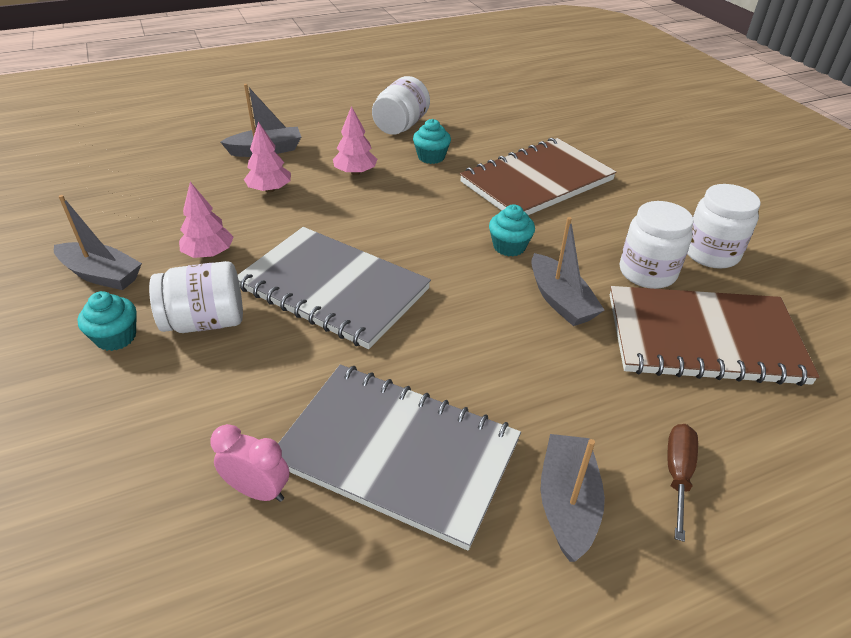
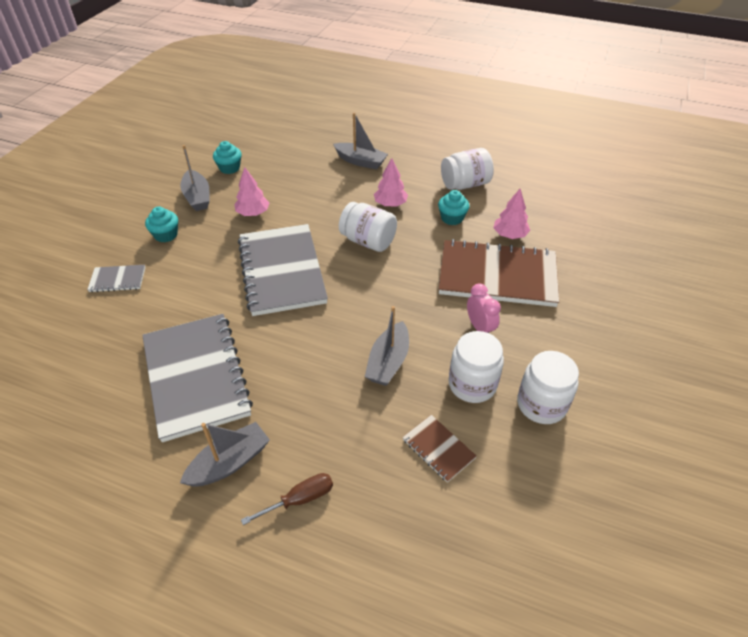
camera: 45 degrees right, 5 degrees up
(116, 428) = (117, 279): none -> grey notebook
(205, 322) = (207, 251): white jar -> white jar (368, 241)
(258, 490) = (128, 348): pink clock -> pink clock (480, 327)
(270, 189) = (329, 190): pink tree -> pink tree (510, 235)
(509, 246) = (410, 308): turquoise cupcake -> turquoise cupcake (229, 168)
(703, 338) = (438, 449): brown notebook -> brown notebook, size x0.44

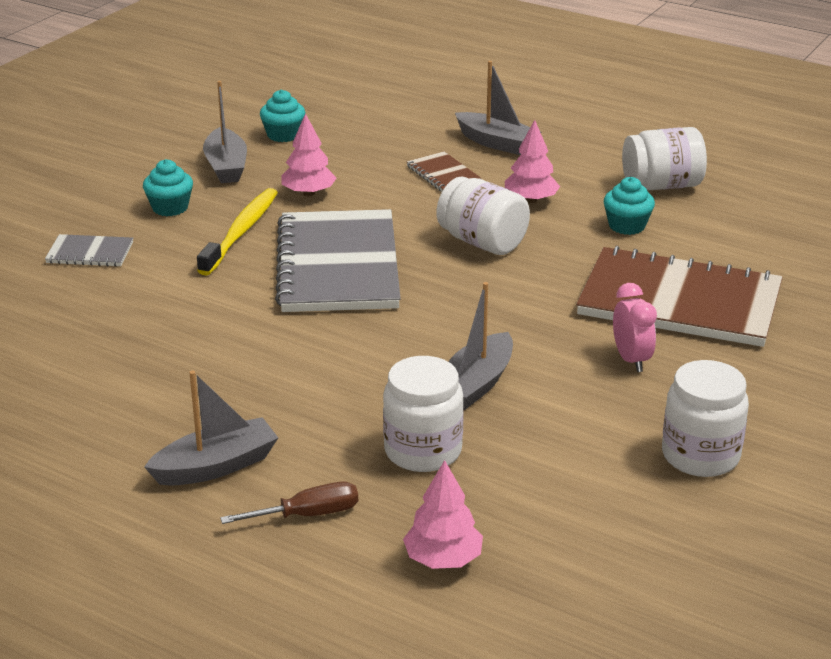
camera: 10 degrees right, 15 degrees down
(196, 377) = (185, 371): grey notebook -> none
(215, 250) = (241, 232): none -> yellow toothbrush
(438, 449) = (525, 486): brown notebook -> brown notebook (443, 174)
(472, 384) = (598, 422): white jar -> white jar (423, 451)
(510, 235) = (716, 255): pink tree -> pink tree (443, 559)

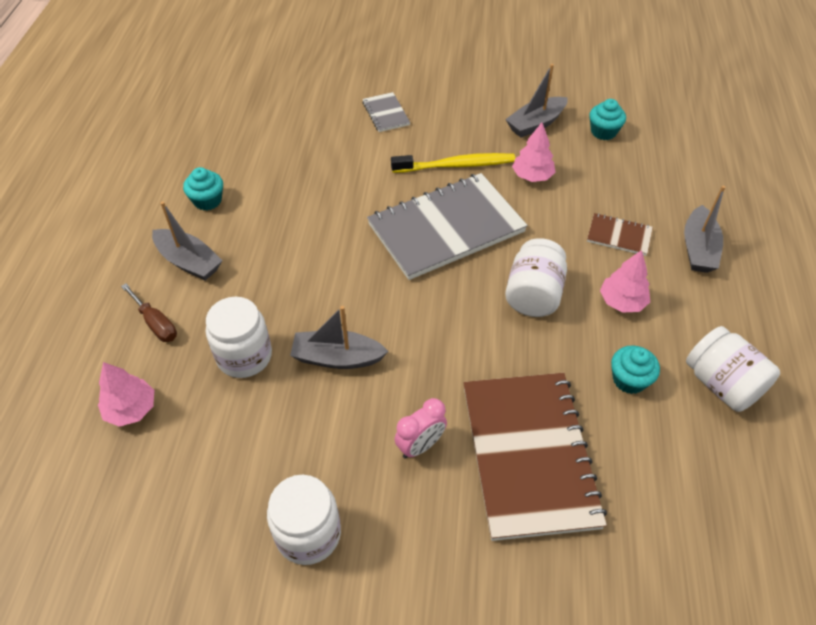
camera: 65 degrees right, 20 degrees up
(170, 208) = (463, 122): turquoise cupcake -> turquoise cupcake (207, 201)
(443, 174) = (619, 236): brown notebook -> brown notebook turned 75 degrees clockwise

